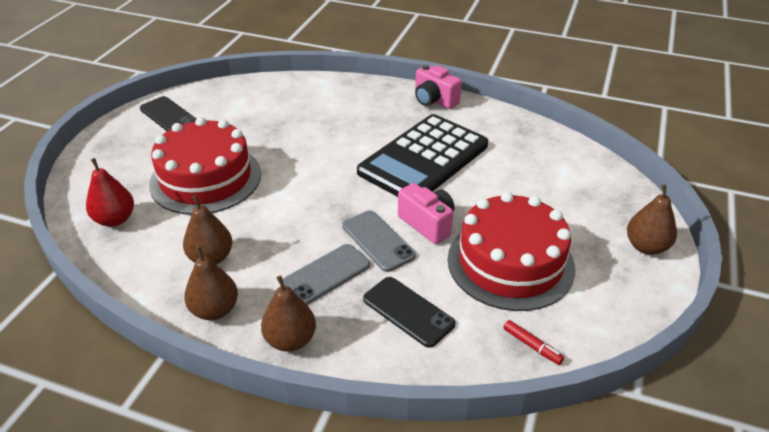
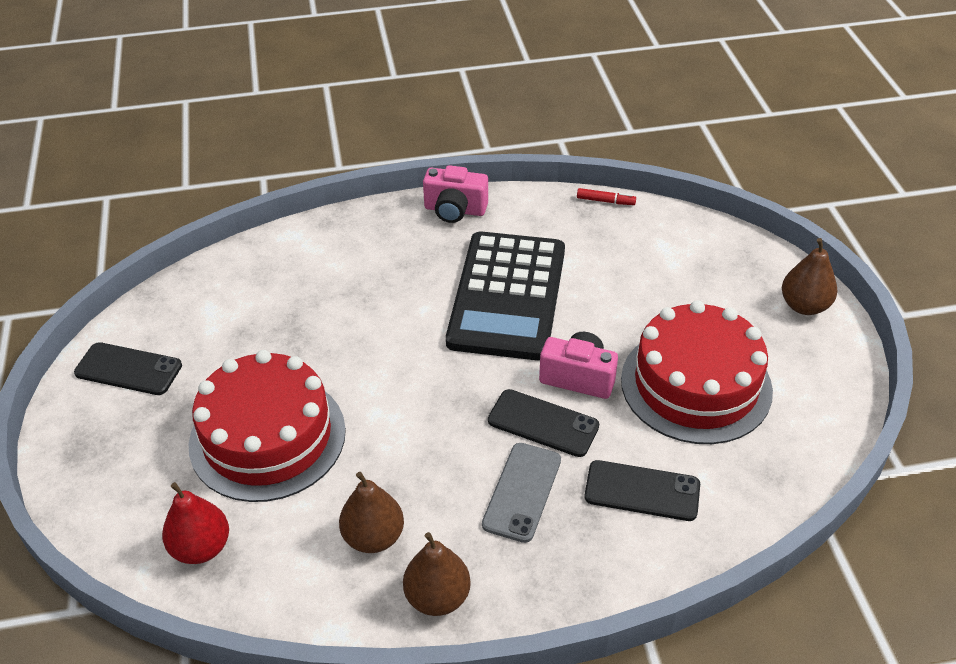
camera: 30 degrees left, 5 degrees up
(290, 340) = (551, 587): brown pear -> none
(378, 241) = (543, 423): grey phone -> black phone
(531, 345) = (783, 467): red marker -> red marker (605, 201)

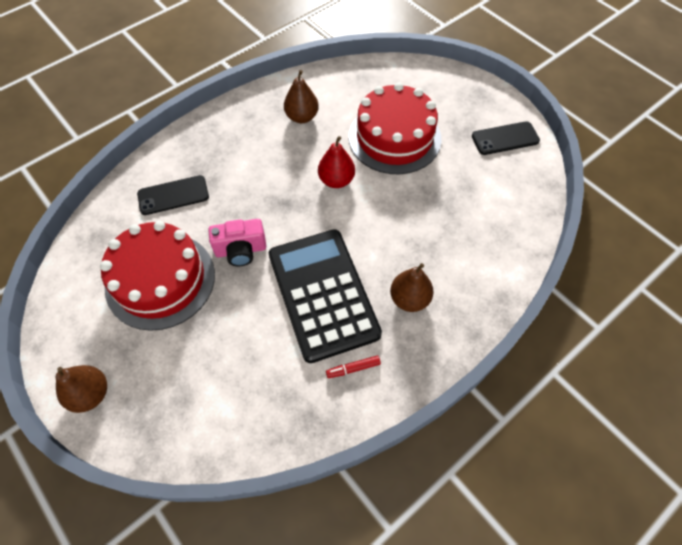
camera: 150 degrees right, 15 degrees up
(201, 547) = (377, 82): red pear -> red pear (336, 180)
(437, 597) = (254, 106): brown pear -> brown pear (409, 299)
(455, 210) = (418, 363): pink camera -> none
(522, 492) = (240, 167): grey phone -> none
(543, 423) = (248, 210): black phone -> none
(605, 201) = (298, 443): red marker -> red marker (353, 368)

